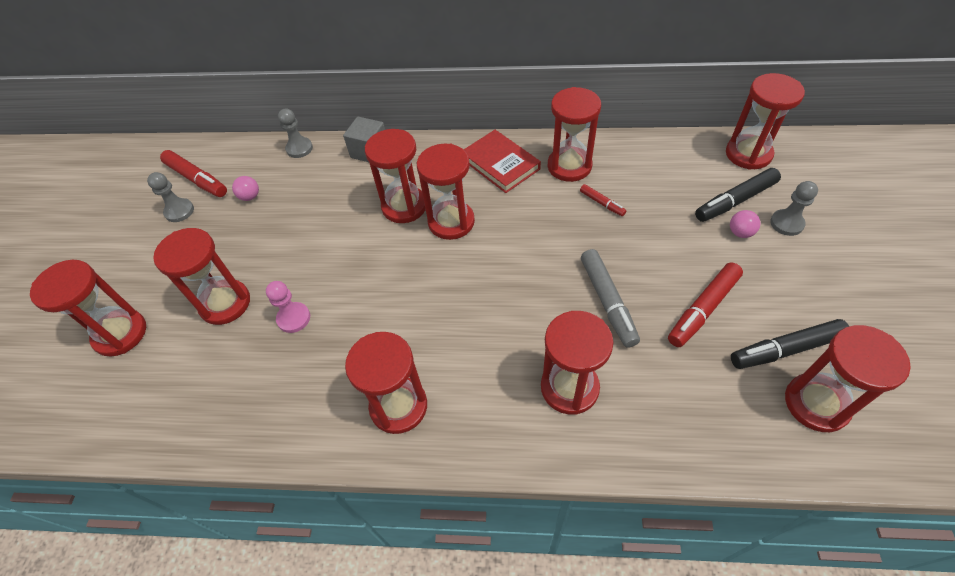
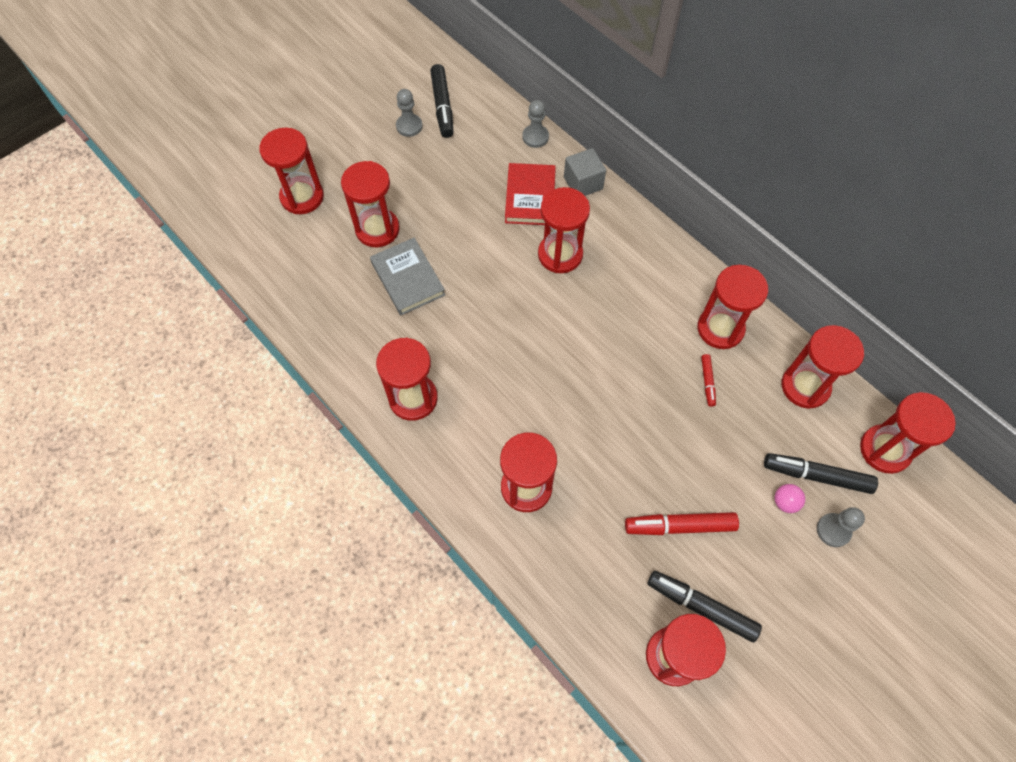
camera: 40 degrees right, 10 degrees up
(197, 179) = (442, 106): red marker -> black marker
(250, 197) = (464, 153): pink ball -> none
(294, 318) = (408, 278): pink pawn -> grey book
(451, 222) = (579, 297): red hourglass -> red hourglass (805, 386)
(500, 164) = (668, 279): red book -> red book (530, 197)
(607, 302) = (619, 457): grey marker -> none

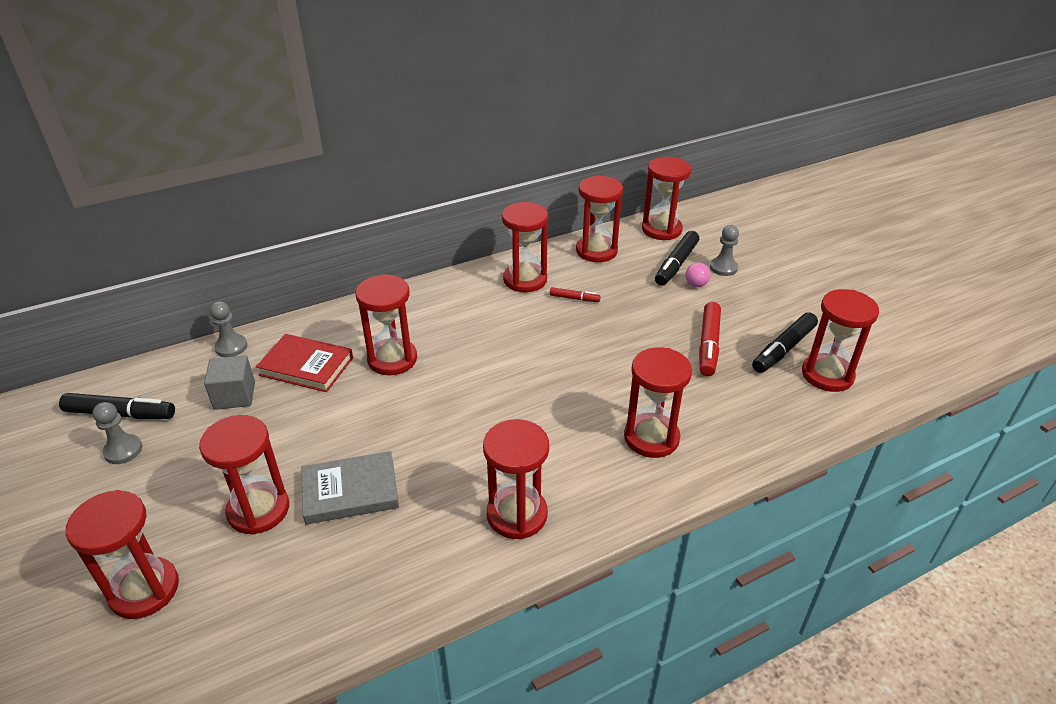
camera: 75 degrees left, 25 degrees down
(583, 183) = (316, 326): grey cube -> grey cube (234, 395)

